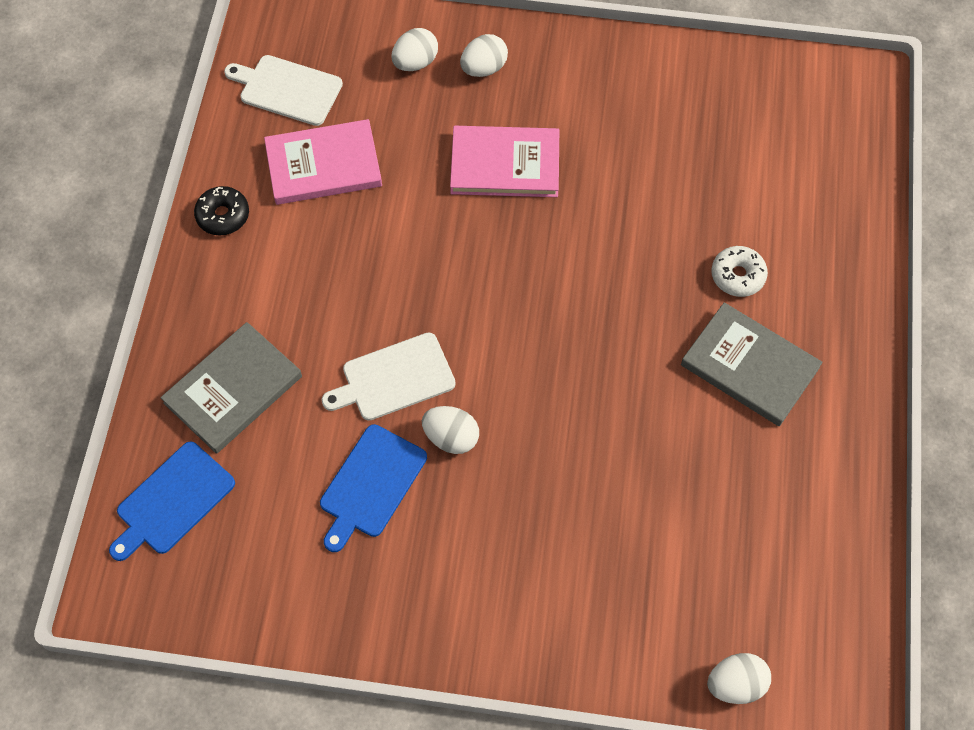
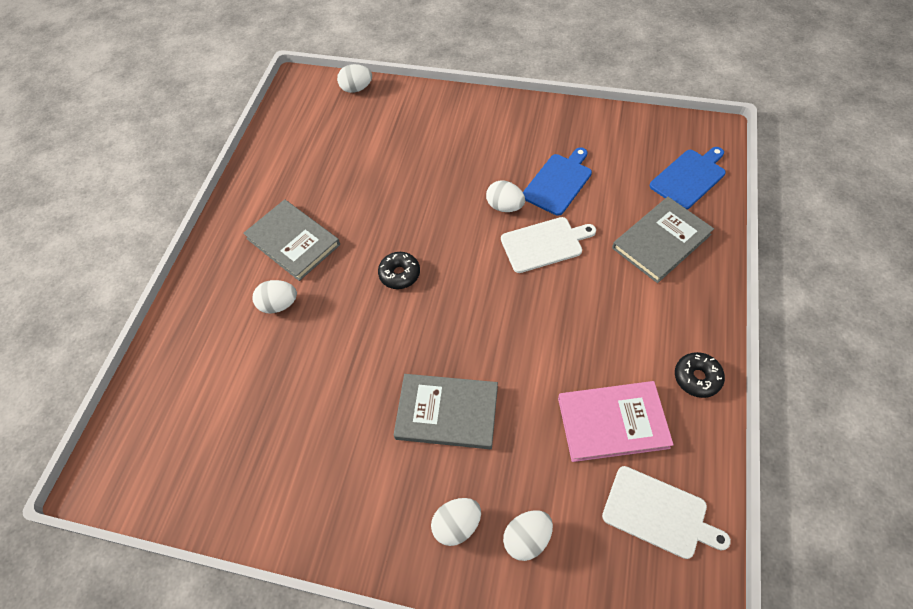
camera: 170 degrees left, 5 degrees down
(505, 164) = (447, 412): pink book -> grey book
(588, 325) = (399, 274): none -> black donut
(737, 276) = (279, 304): white donut -> white egg

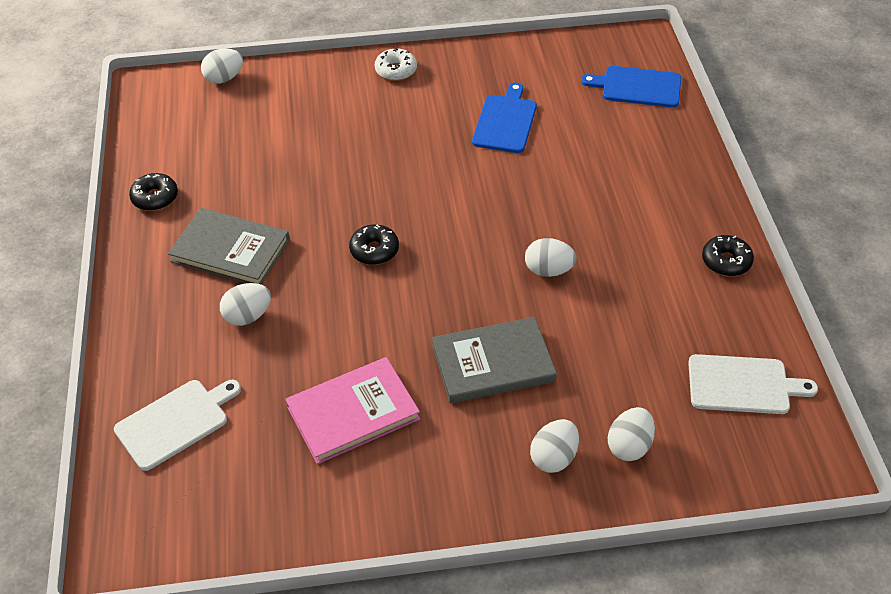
camera: 25 degrees left, 10 degrees down
(261, 180) = (155, 198): none -> black donut
(489, 112) = (396, 70): none -> white donut
(505, 206) = (459, 158): white egg -> white egg (548, 270)
(544, 244) = (519, 183): white cutting board -> white cutting board (175, 422)
(612, 422) = (664, 322): pink book -> pink book (353, 413)
(661, 241) = (637, 151): grey book -> none
(689, 177) = (637, 87): blue cutting board -> blue cutting board turned 105 degrees counterclockwise

